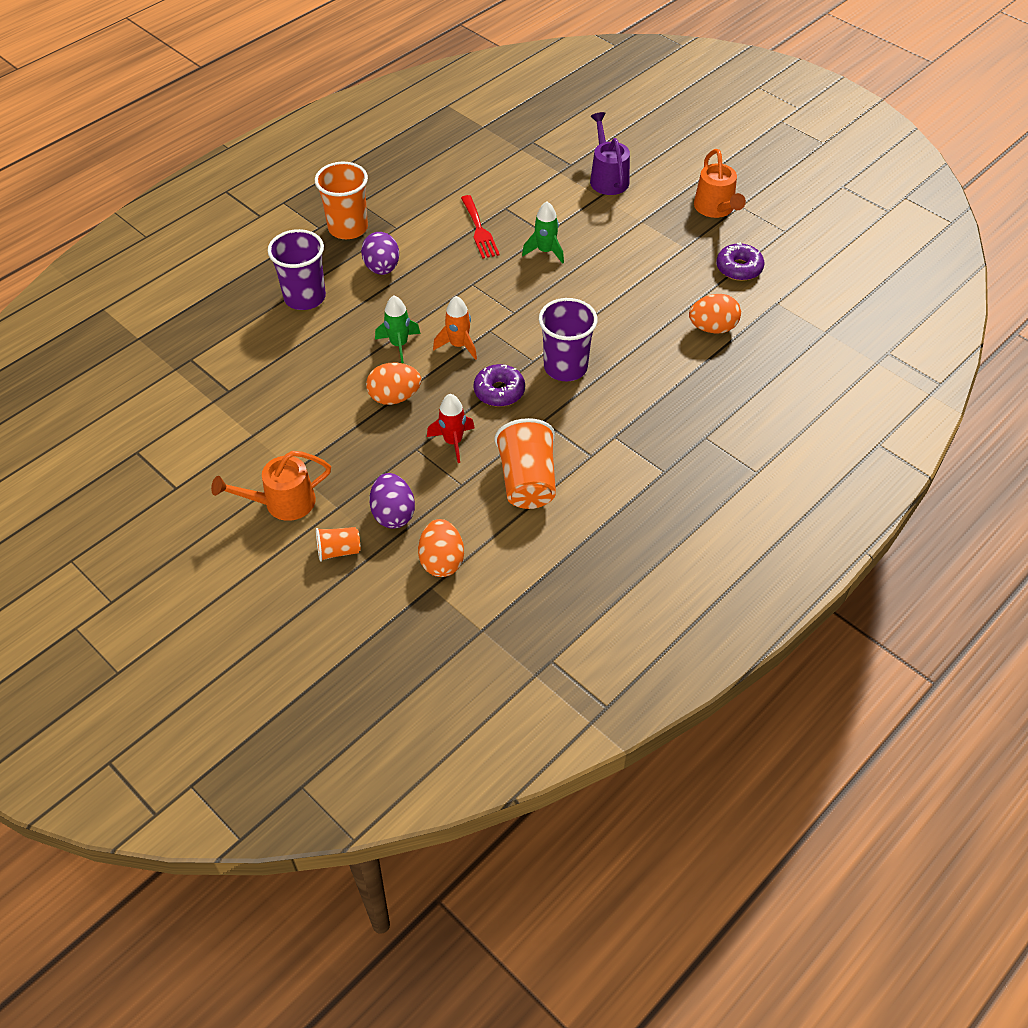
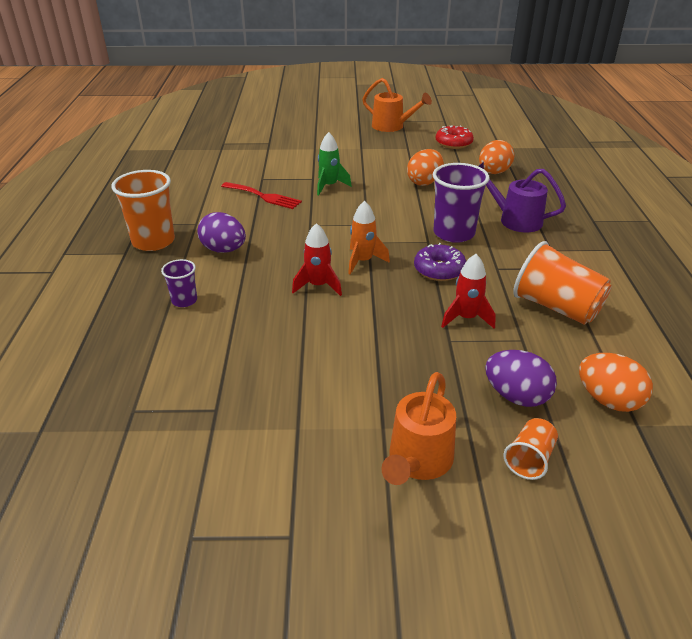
camera: 45 degrees left, 15 degrees down
(305, 297) = (184, 301): purple cup -> purple cup, size x0.53
(394, 397) = (373, 319): orange egg -> orange egg (424, 182)
(399, 345) = (318, 286): green rocket -> red rocket
(607, 178) = (304, 139): purple watering can -> purple watering can (514, 220)
(739, 268) = (453, 143): purple donut -> red donut

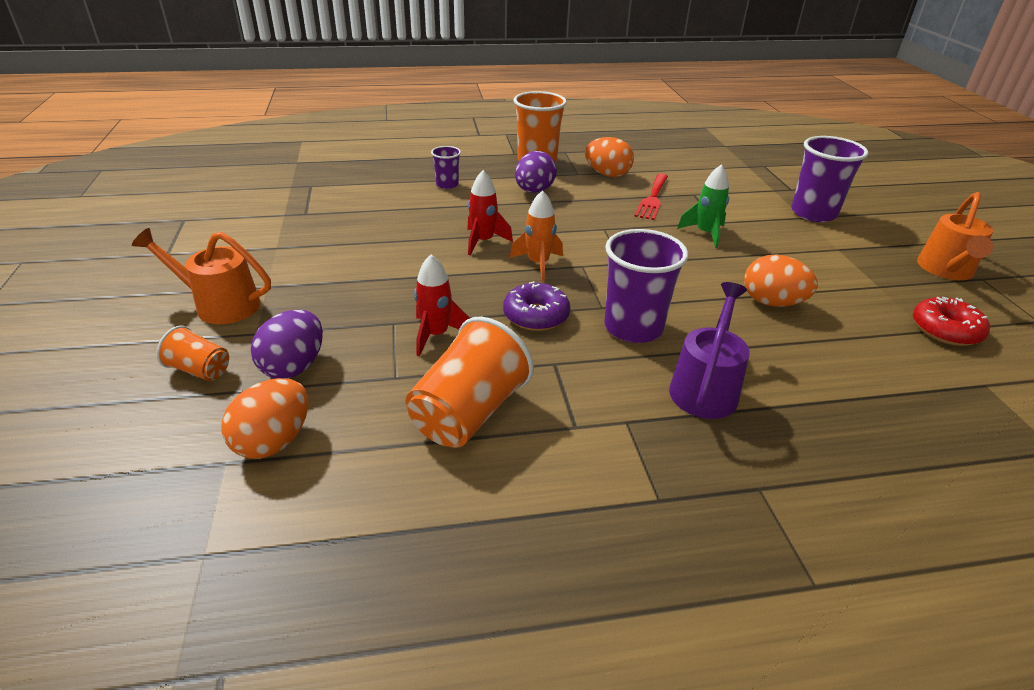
camera: 80 degrees right, 0 degrees up
(310, 144) = (813, 213): none -> purple cup
(493, 172) = (864, 371): orange egg -> orange egg (607, 174)

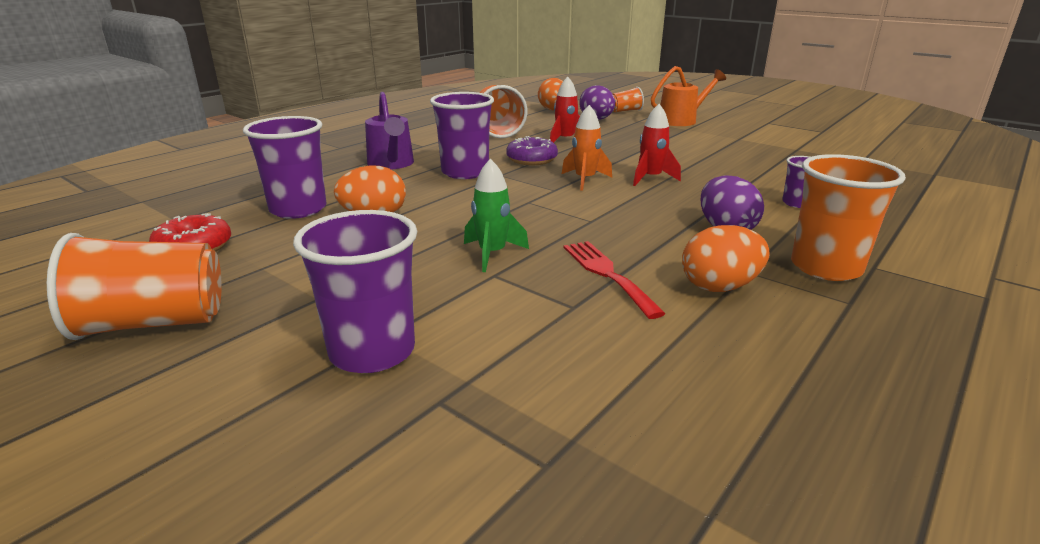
camera: 140 degrees right, 10 degrees down
(846, 344) = (298, 209): none -> purple cup
(946, 271) = (154, 323): orange watering can -> orange cup

